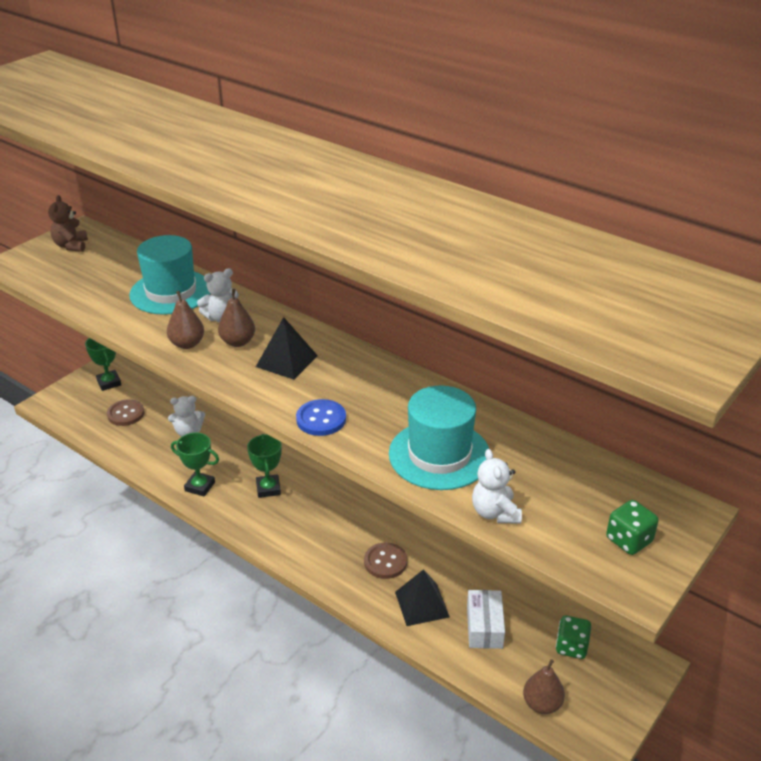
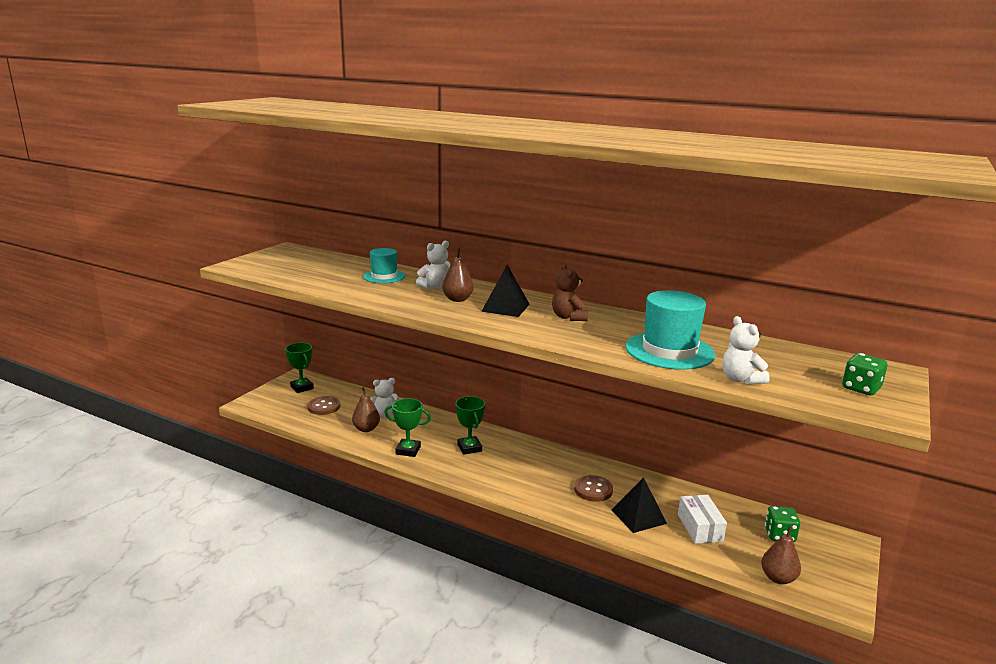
camera: 10 degrees left, 15 degrees down
(71, 246) = (284, 256): brown teddy bear -> brown teddy bear (568, 317)
(171, 292) = (384, 276): turquoise hat -> turquoise hat, size x0.60
(187, 344) = (414, 302): brown pear -> brown pear (366, 429)
(321, 419) = (556, 336): blue button -> none

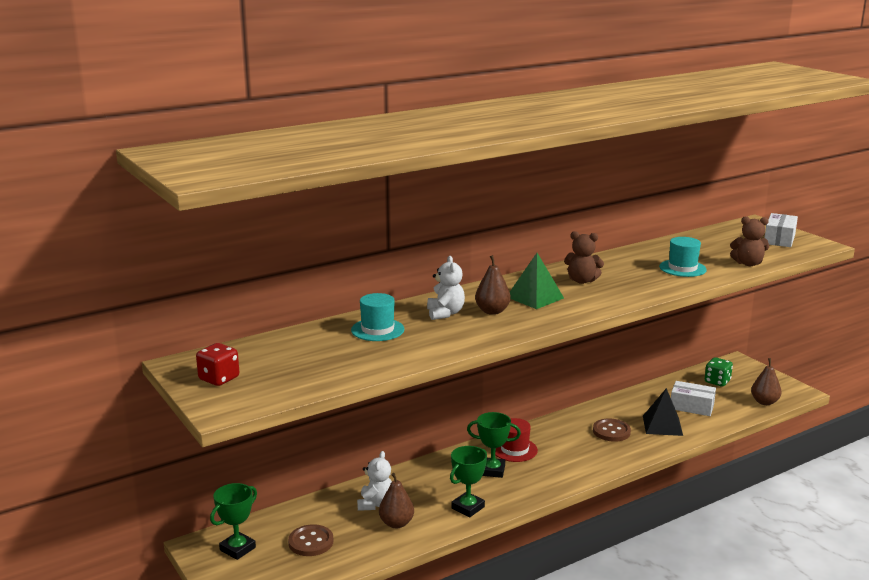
camera: 60 degrees left, 0 degrees up
(273, 258) = (219, 379): none -> red dice
(302, 388) = (237, 549): green trophy -> green trophy turned 45 degrees counterclockwise
(505, 307) = (535, 297): black pyramid -> green pyramid
(510, 450) = (514, 450): none -> red hat
(669, 351) = (682, 268): turquoise hat -> turquoise hat, size x0.60
(740, 379) = (748, 264): white teddy bear -> brown teddy bear
(861, 388) = (779, 239): green dice -> white box

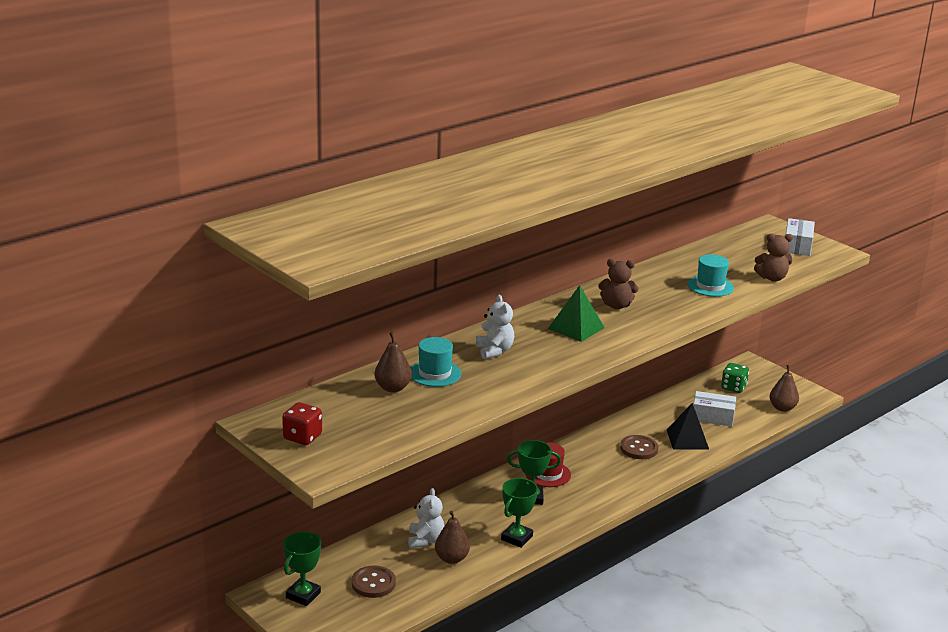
camera: 10 degrees left, 5 degrees up
(492, 311) = (539, 346): brown pear -> brown pear (393, 388)

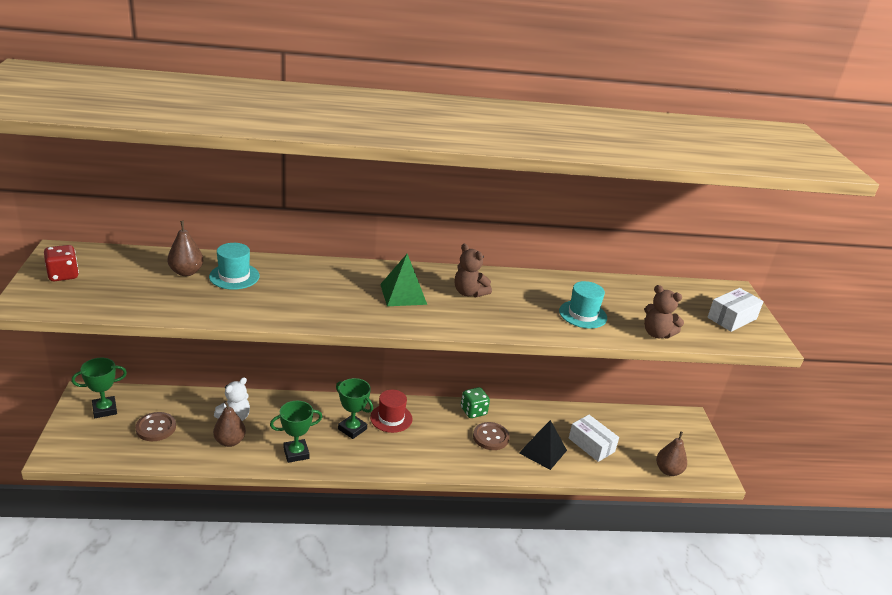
camera: 35 degrees right, 5 degrees up
(494, 351) = (307, 281): white teddy bear -> none
(733, 387) = (645, 430): green dice -> green dice (473, 411)

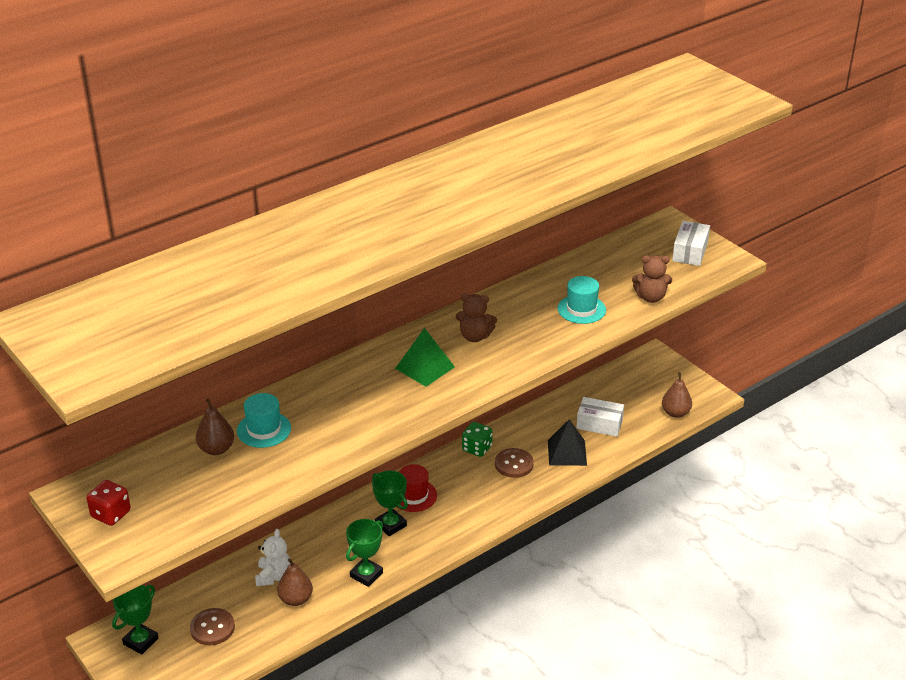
camera: 30 degrees left, 5 degrees up
(352, 429) = (391, 525): green trophy -> green trophy turned 45 degrees clockwise

